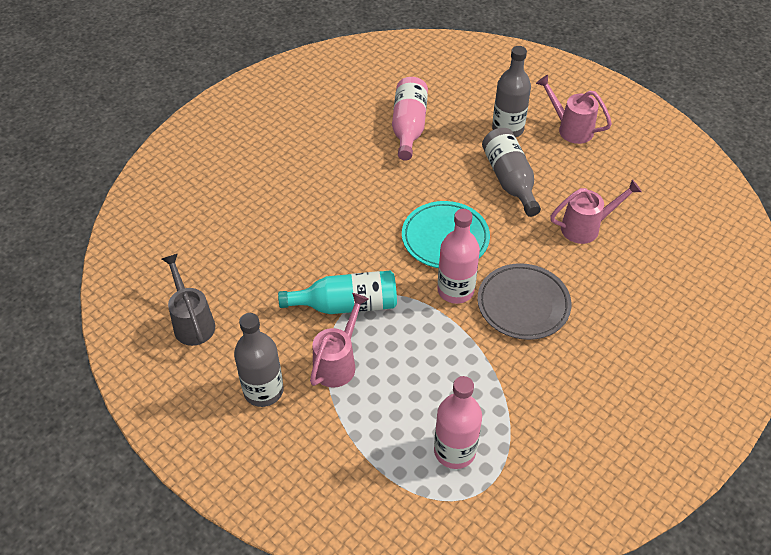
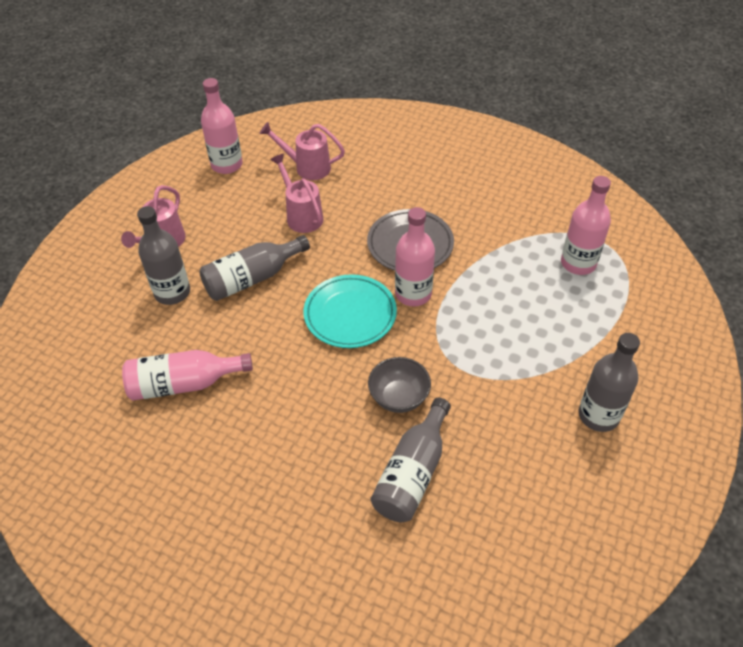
camera: 105 degrees left, 0 degrees up
(192, 322) = (554, 513): grey watering can -> none
(270, 243) = (413, 472): none -> grey bottle
(337, 363) = (537, 364): pink watering can -> pink watering can (307, 167)
(343, 251) = (399, 397): none -> grey bowl
(346, 304) = (467, 375): turquoise bottle -> none
(675, 182) = (227, 165): none -> pink bottle

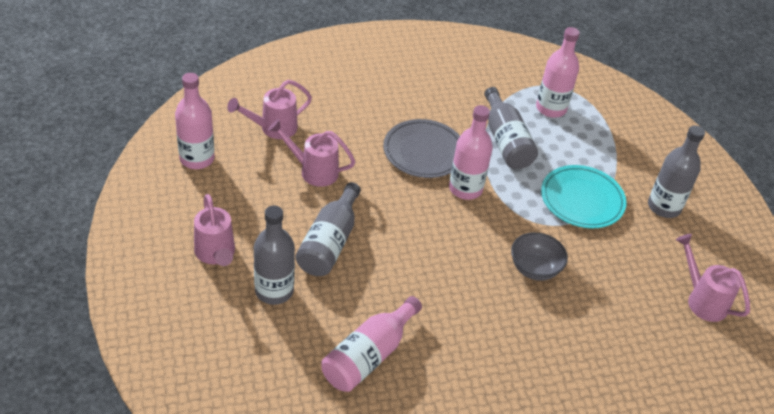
camera: 45 degrees left, 5 degrees down
(350, 314) = (437, 229): turquoise plate -> turquoise plate (582, 200)
(413, 472) = (597, 314): grey bottle -> grey bottle (505, 141)
(539, 528) = (703, 300): none -> pink watering can

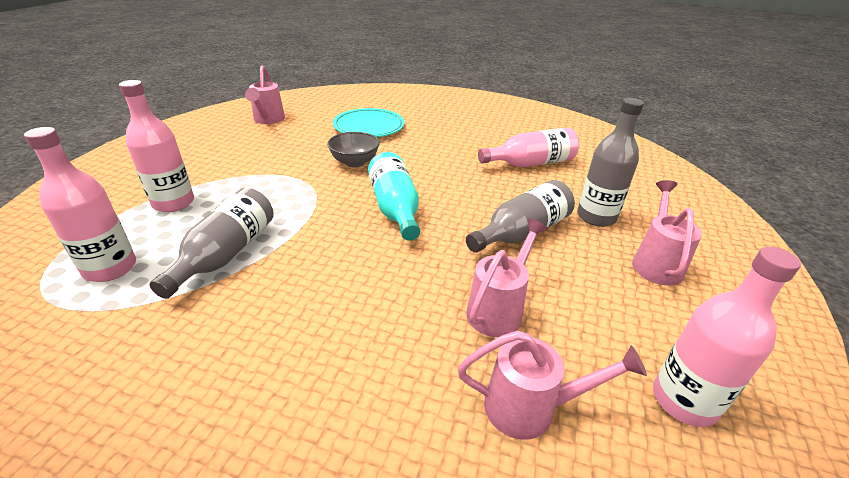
camera: 145 degrees left, 10 degrees down
(314, 171) = (498, 309): pink watering can -> pink watering can turned 105 degrees counterclockwise
(424, 152) = (336, 278): grey plate -> none
(443, 225) = (395, 208): none -> turquoise bottle
(465, 189) = (337, 227): pink bottle -> pink bottle (173, 203)
(582, 200) = (245, 183): turquoise plate -> turquoise plate (369, 127)
(664, 207) = (191, 159): grey bottle -> none

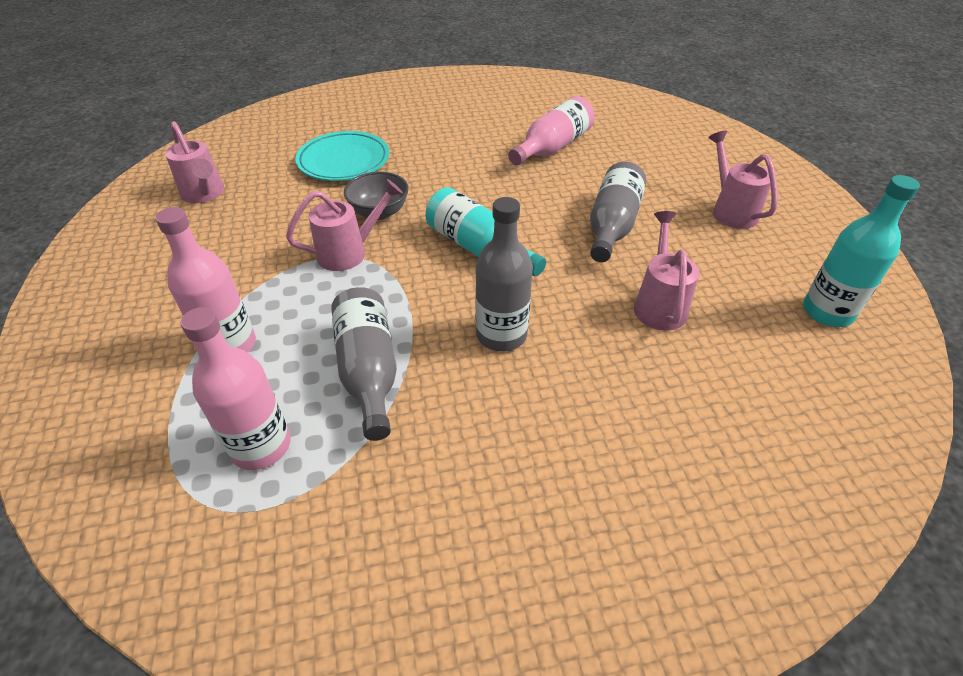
camera: 30 degrees left, 10 degrees up
(530, 408) = (747, 368): pink watering can -> pink watering can (349, 252)
(596, 217) = (655, 185): grey bottle -> grey bottle (501, 335)
(684, 401) = (827, 312): pink bottle -> turquoise bottle

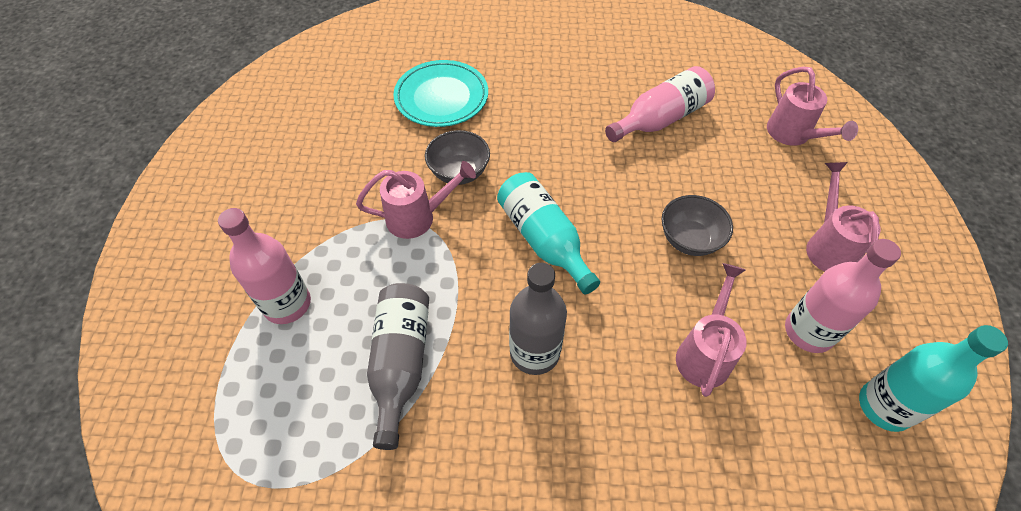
camera: 15 degrees right, 10 degrees up
(204, 194) = (302, 116): pink watering can -> pink watering can (792, 135)
(261, 446) = (289, 422): pink bottle -> pink bottle (808, 331)
(612, 226) = (689, 239): grey bottle -> grey bowl

